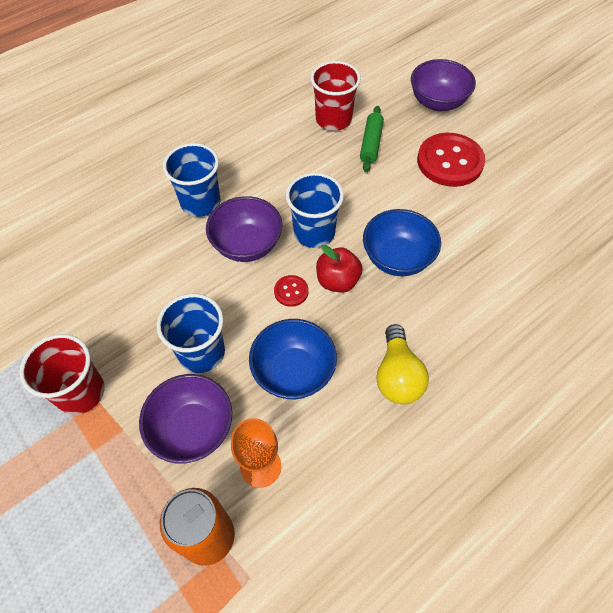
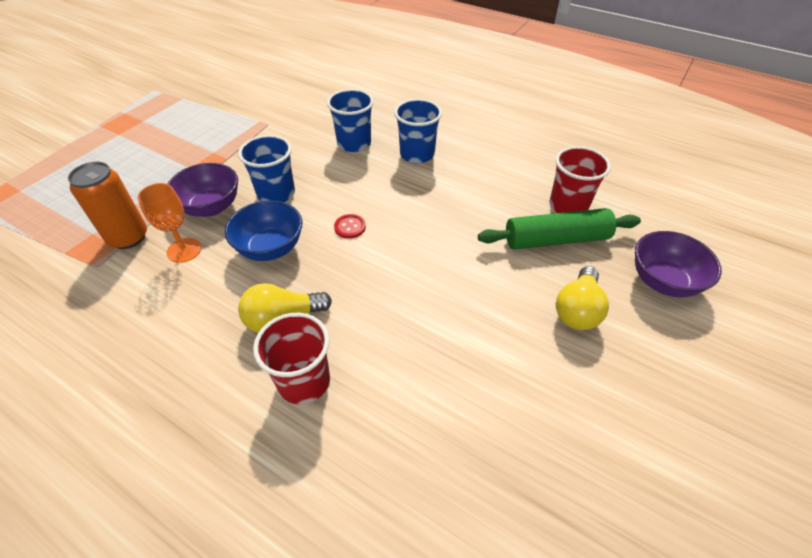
camera: 70 degrees right, 10 degrees down
(81, 392) = (232, 150): red cup -> red cup (304, 381)
(247, 245) = (386, 190): purple bowl -> none
(314, 232) = (420, 226): blue cup -> blue cup (354, 144)
(337, 281) = (373, 254): red apple -> none
(371, 144) = (556, 239): green rolling pin -> green rolling pin, size x1.67
(397, 258) = (418, 291): blue bowl -> none
(450, 161) = (577, 310): red button -> yellow light bulb

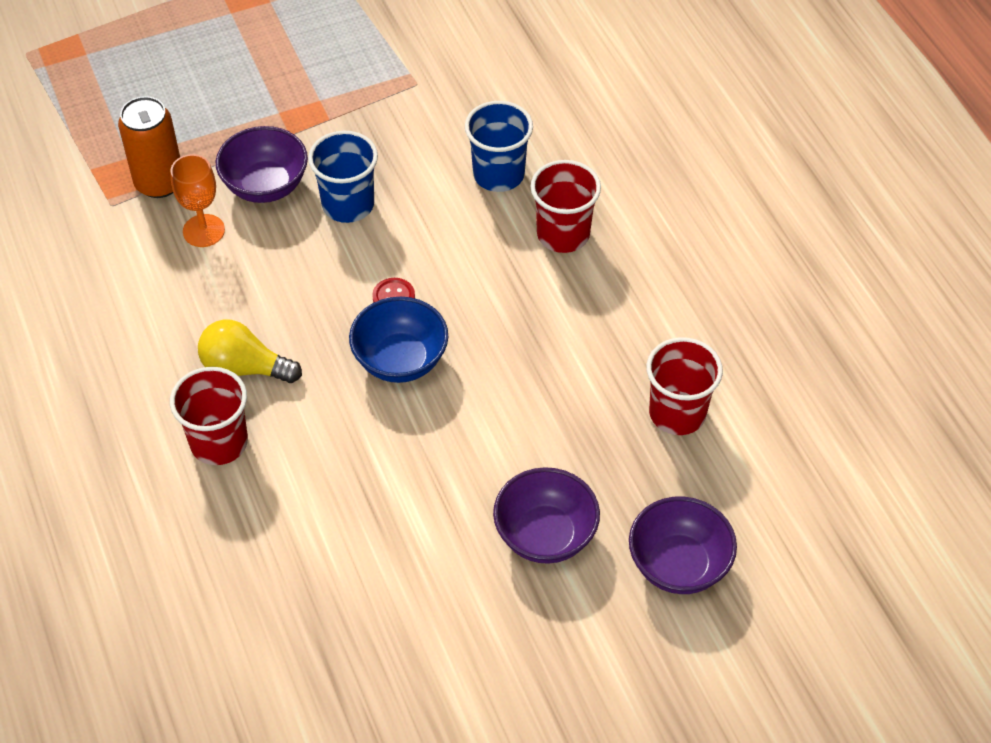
camera: 35 degrees right, 5 degrees up
(270, 248) = (290, 277): blue bowl -> blue bowl (400, 360)
(417, 154) = (563, 234): blue cup -> red cup
(556, 239) = (612, 446): green rolling pin -> none
(577, 310) = (545, 535): yellow light bulb -> purple bowl

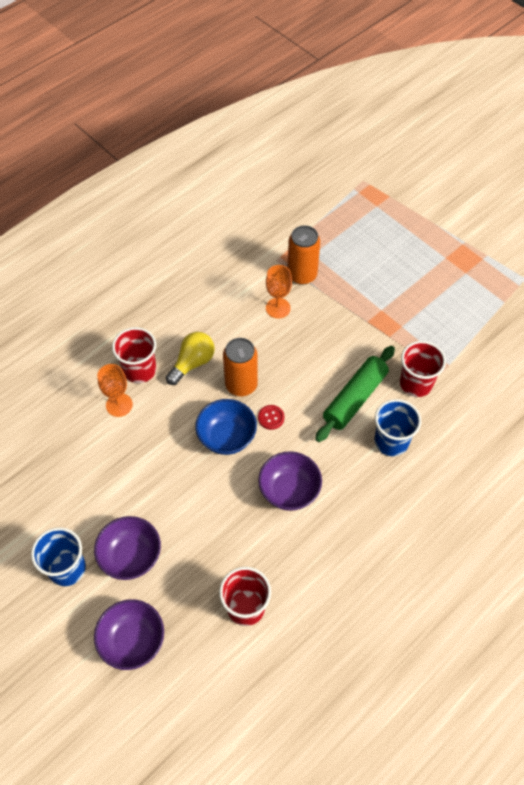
camera: 70 degrees right, 5 degrees up
(245, 368) = (192, 363): yellow light bulb -> yellow light bulb turned 45 degrees clockwise
(265, 186) = (323, 324): purple bowl -> purple bowl (289, 491)
(271, 488) = (119, 405): none -> orange goblet
(318, 317) = (241, 385): none -> orange can
(348, 205) = (329, 370): blue cup -> blue cup (67, 568)
(411, 191) = (355, 398): none -> green rolling pin
(563, 234) = (360, 494): red cup -> red cup (416, 383)

